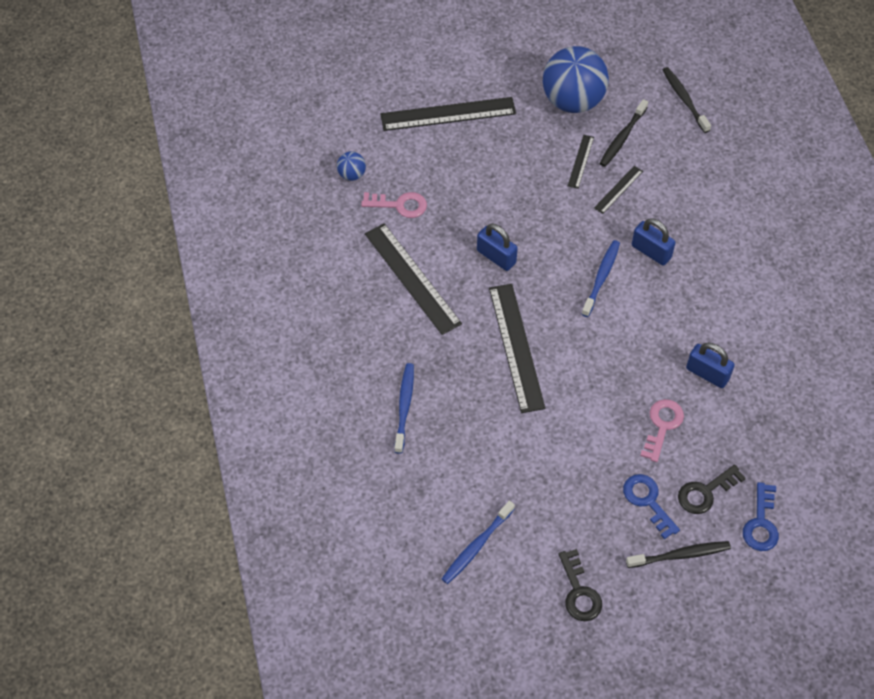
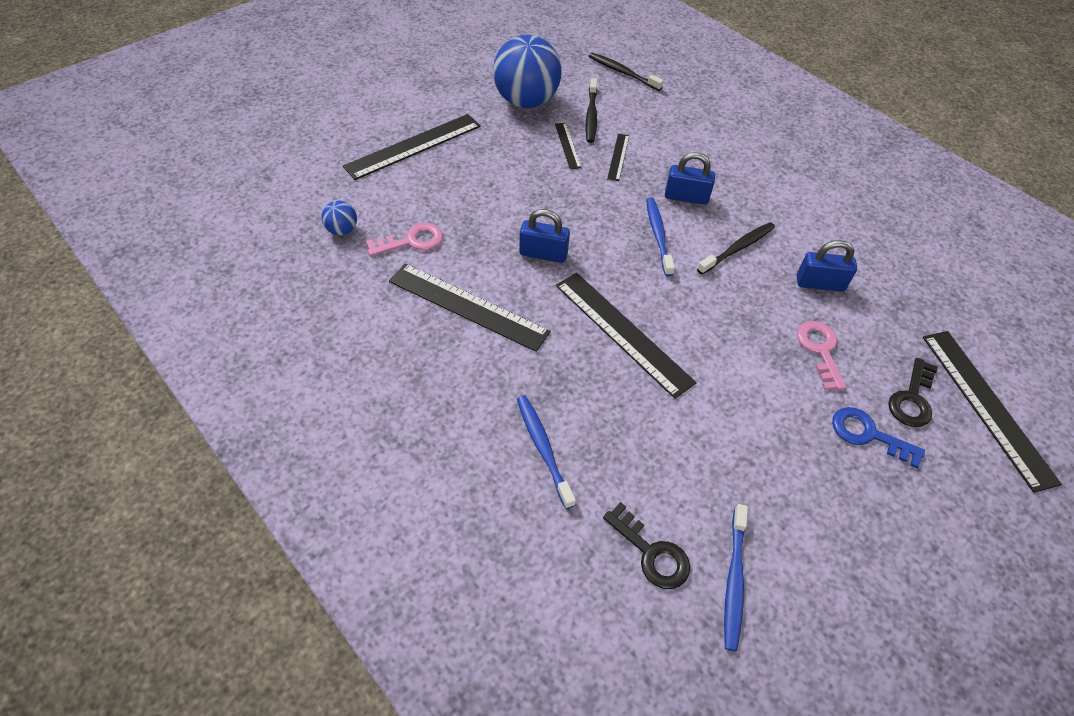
camera: 30 degrees left, 5 degrees down
(579, 592) = (884, 578): black key -> black key (652, 553)
(680, 555) = (945, 478): black toothbrush -> black toothbrush (737, 248)
(761, 523) = (986, 406): blue key -> black ruler

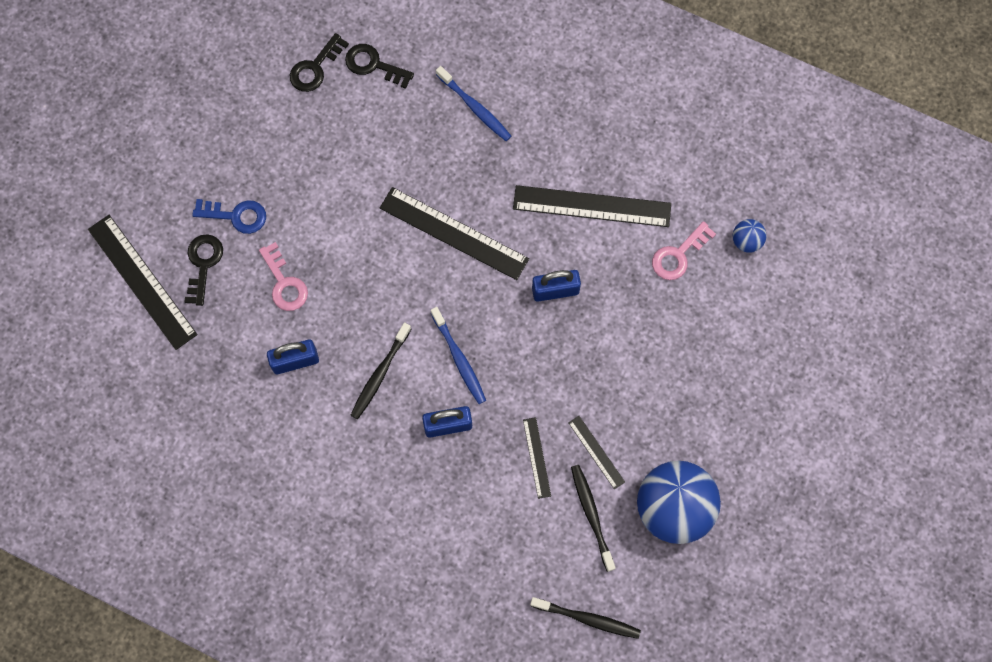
camera: 160 degrees right, 20 degrees up
(414, 146) = (750, 379): black ruler -> none
(734, 580) = (315, 68): blue toothbrush -> black key

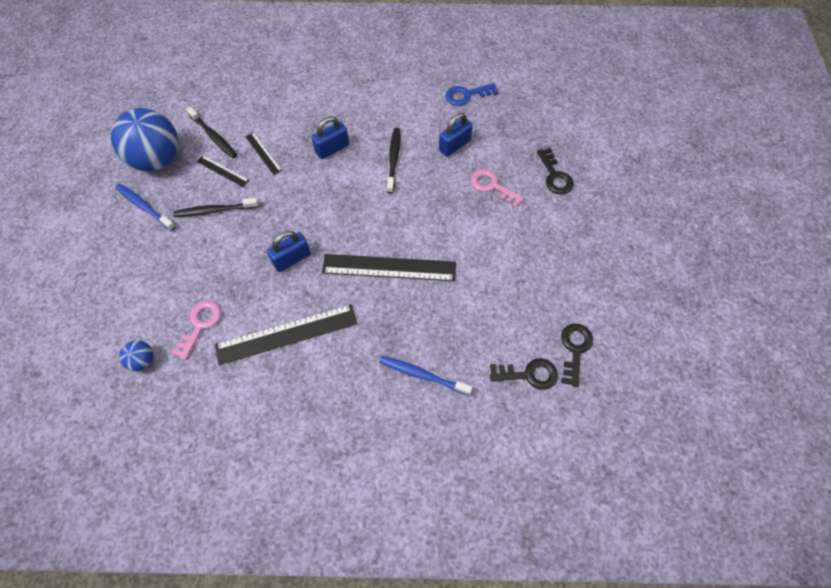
camera: 155 degrees right, 10 degrees down
(142, 281) = (586, 151): black ruler -> none
(236, 216) = (555, 214): blue key -> blue key (466, 95)
(459, 359) = (343, 188): blue toothbrush -> blue toothbrush (144, 207)
(587, 619) = (198, 87): black toothbrush -> black toothbrush (215, 210)

